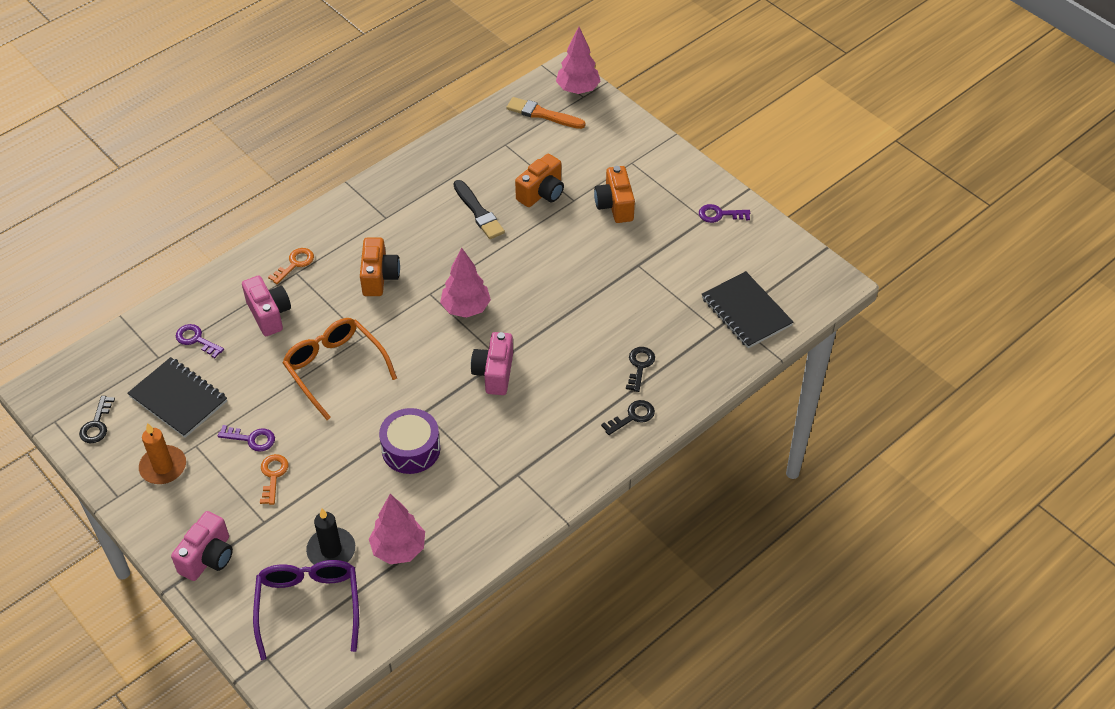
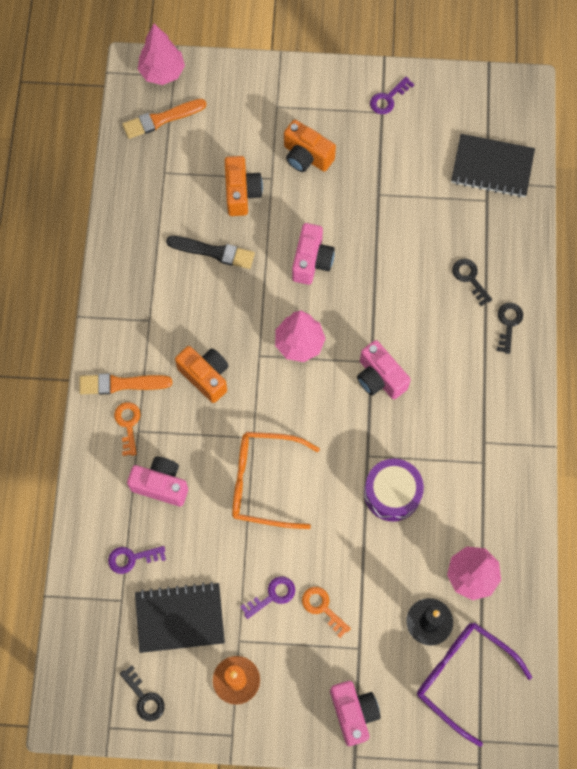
camera: 45 degrees left, 20 degrees up
(321, 238) = (121, 384): none -> orange brush
(538, 268) = (311, 261): none -> pink camera

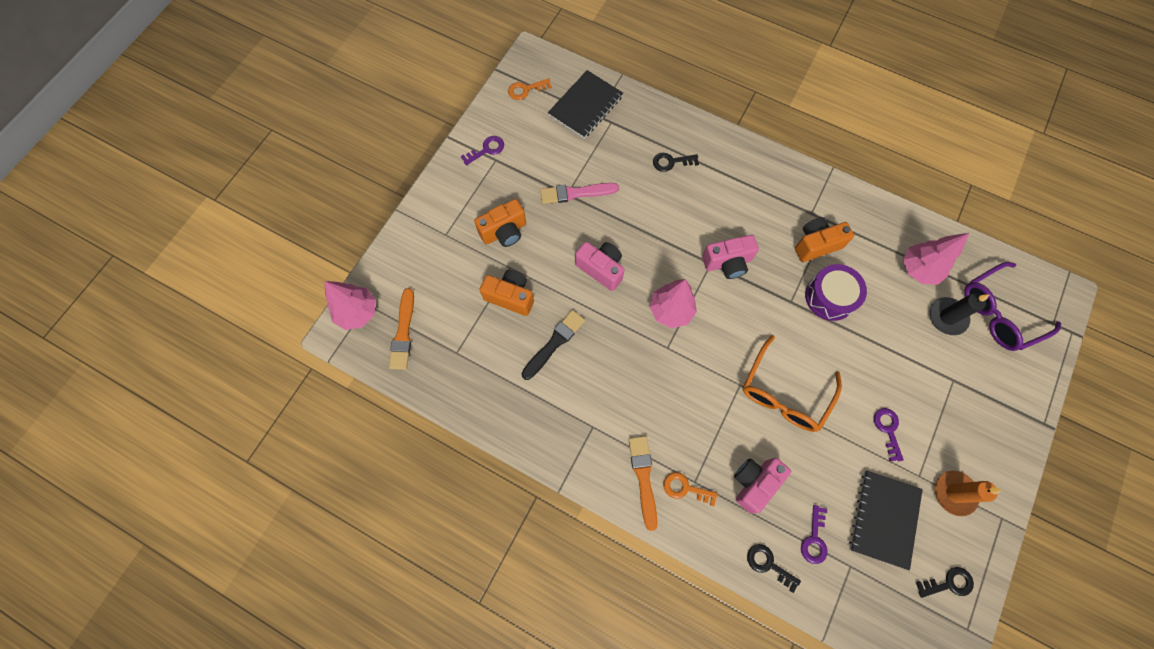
camera: 65 degrees left, 0 degrees up
(121, 384) = (643, 478): orange brush -> orange brush turned 150 degrees clockwise
(205, 376) = (667, 400): orange camera -> orange camera (816, 244)
(322, 608) = (911, 393): orange key -> orange key (526, 90)
(353, 713) = (1007, 408): pink camera -> none
(383, 202) = (576, 193): none -> pink brush
(388, 98) = (486, 150): purple key -> purple key turned 105 degrees counterclockwise
(508, 324) = (721, 153): black key -> black key (768, 564)

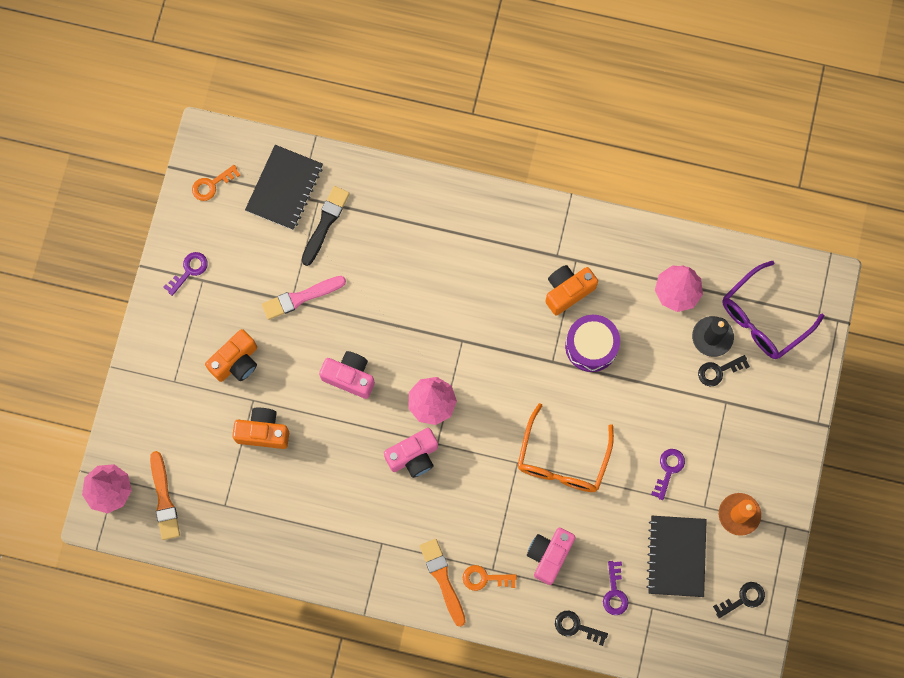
camera: 15 degrees left, 5 degrees up
(554, 343) = (321, 469): black brush -> black brush (325, 223)
(671, 162) = (395, 233): black key -> black key (719, 371)
(727, 263) = (479, 336): pink camera -> pink camera (413, 456)
(887, 430) = (668, 470): purple key -> purple key turned 45 degrees clockwise

